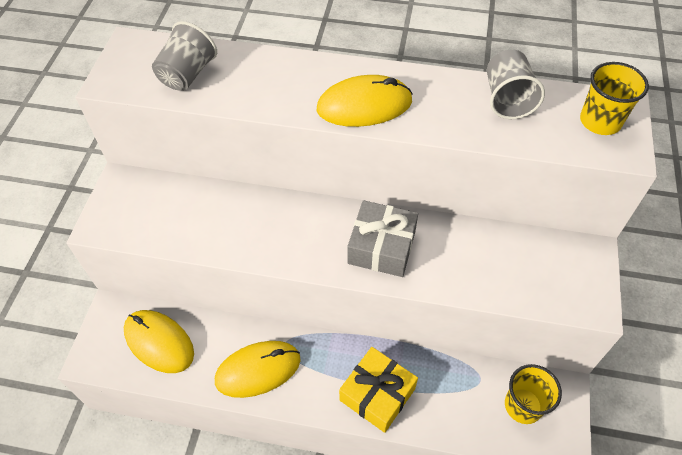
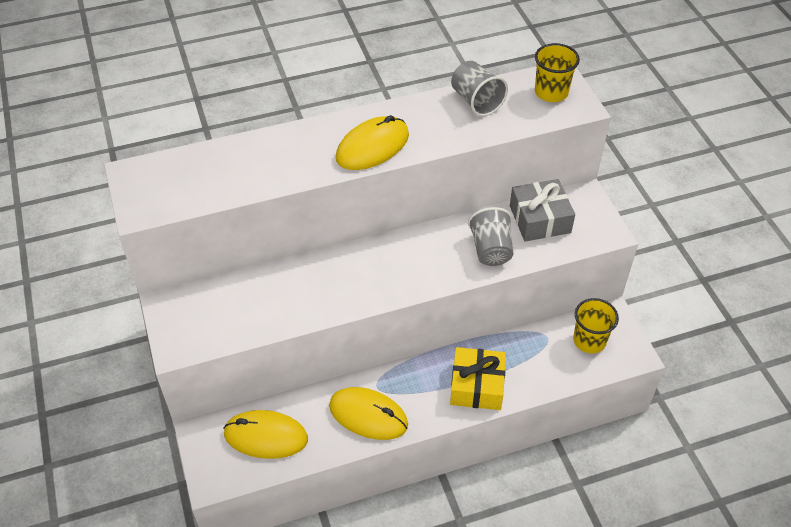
camera: 30 degrees left, 5 degrees down
(187, 74) = (206, 178): grey cup -> grey cup (491, 249)
(258, 370) = (368, 415): yellow mouse -> yellow mouse turned 75 degrees clockwise
(382, 247) = (430, 259): grey gift -> grey gift (540, 219)

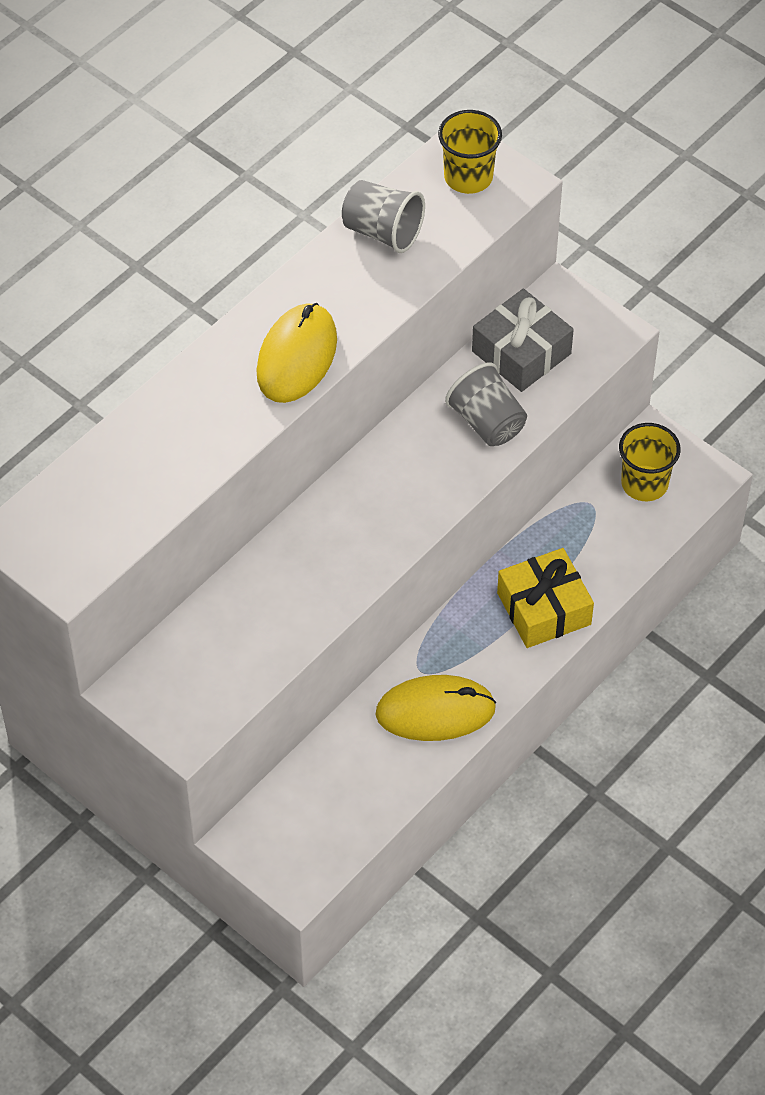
camera: 30 degrees left, 5 degrees up
(266, 436) = (326, 800): yellow mouse -> none

